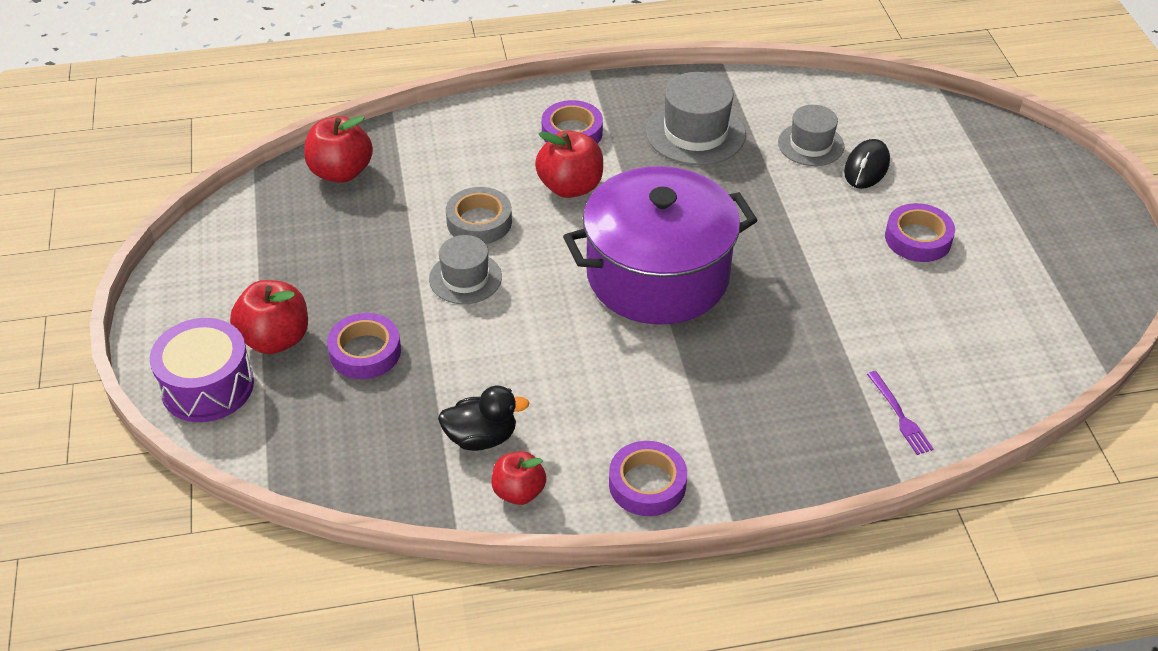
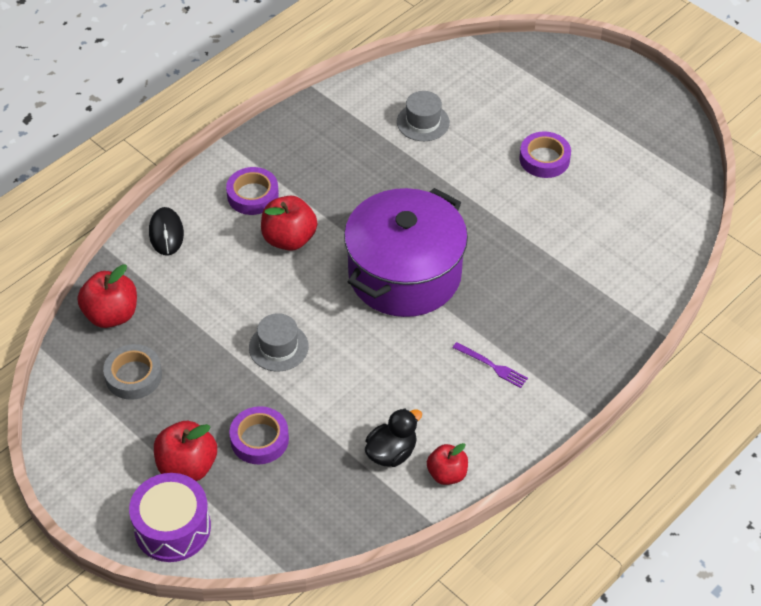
camera: 35 degrees left, 5 degrees up
(479, 222) = (249, 299): grey tape -> grey tape (133, 376)
(647, 484) = (519, 422): purple tape -> none
(695, 133) = (339, 152): grey hat -> none
(866, 167) = (472, 121): black mouse -> black mouse (166, 233)
(899, 415) = (627, 289): purple fork -> purple fork (492, 366)

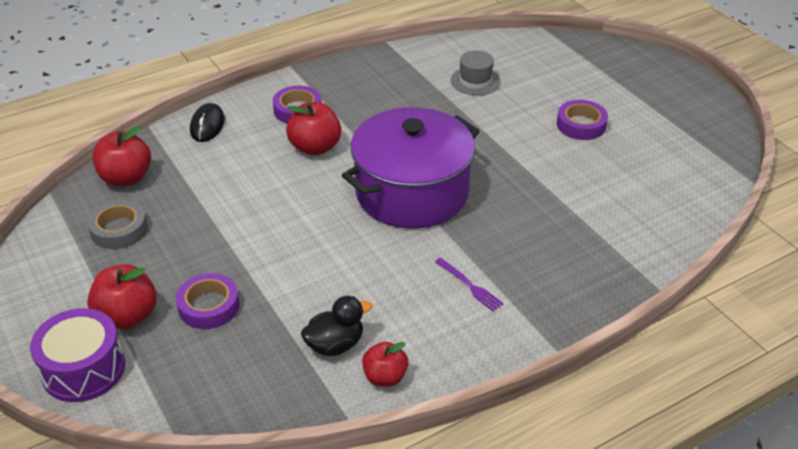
camera: 15 degrees right, 10 degrees down
(278, 347) = (265, 231): grey hat -> none

